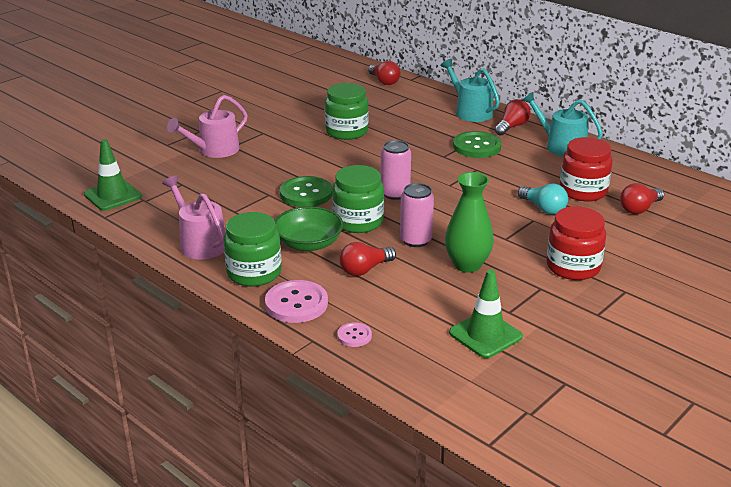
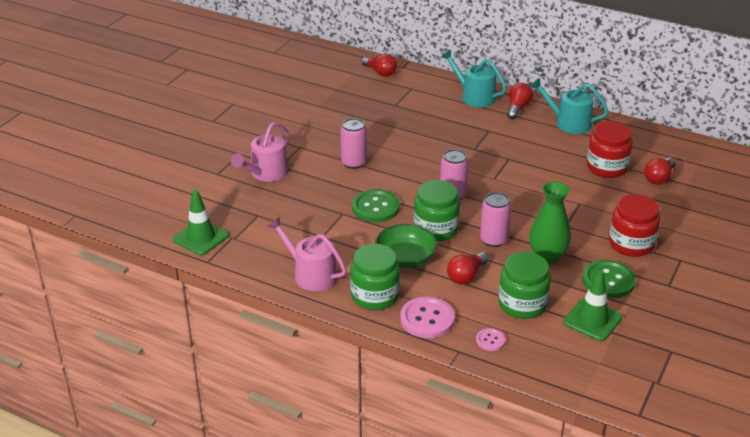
camera: 15 degrees left, 5 degrees up
(308, 152) = (354, 163): none -> pink can
(346, 131) = (375, 134): green jar -> green jar (522, 304)
(476, 146) = (498, 134): green button -> green button (608, 281)
(543, 208) = (582, 190): turquoise light bulb -> none

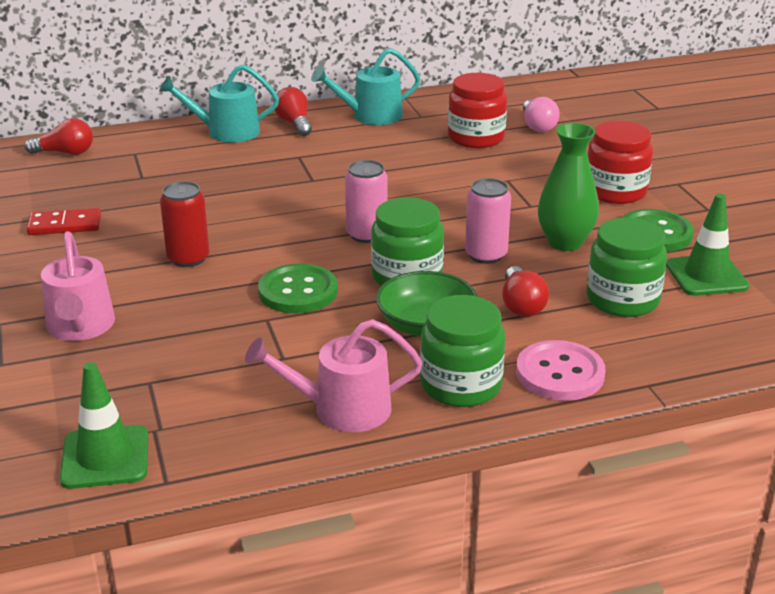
camera: 45 degrees left, 5 degrees down
(327, 116) = (65, 225): none -> red domino
(354, 163) = (188, 258): pink can -> red can
(490, 340) = (657, 353): pink button -> none
(659, 178) = (537, 126): red light bulb -> pink light bulb

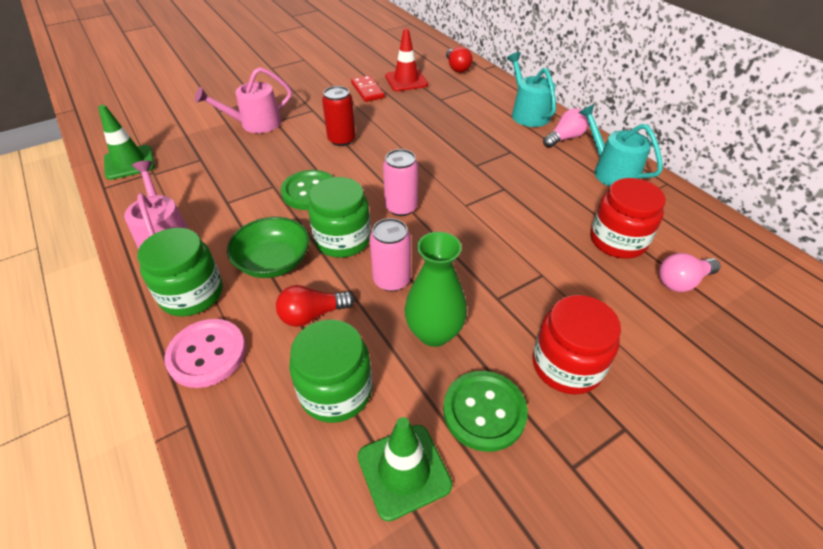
camera: 75 degrees right, 15 degrees up
(64, 193) = (406, 80): none -> red traffic cone
(294, 124) = (564, 138): red light bulb -> pink light bulb

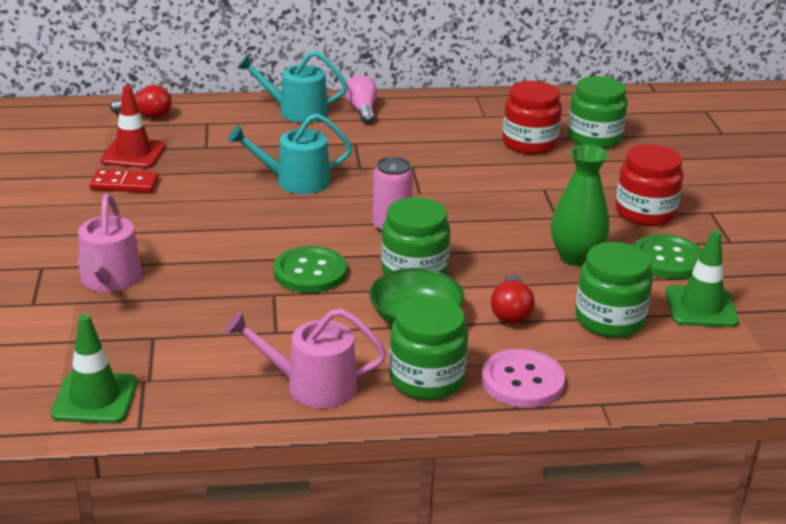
camera: 65 degrees left, 15 degrees down
(341, 140) = (223, 229): red can -> none
(392, 280) = (495, 260): pink can -> none
(611, 171) = (437, 110): turquoise watering can -> turquoise watering can (295, 181)
(682, 281) = (594, 138): pink light bulb -> green jar

